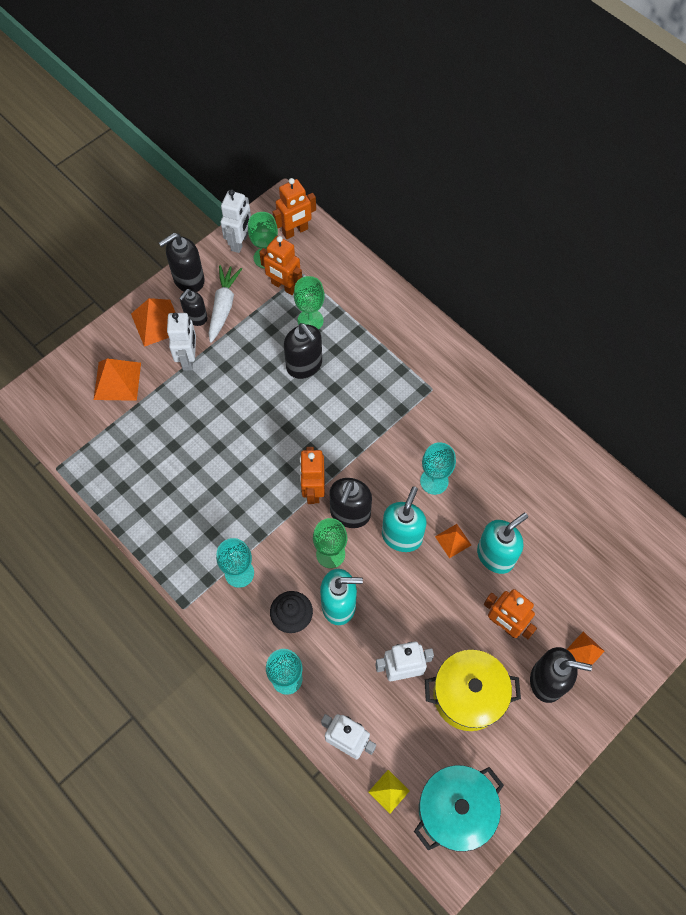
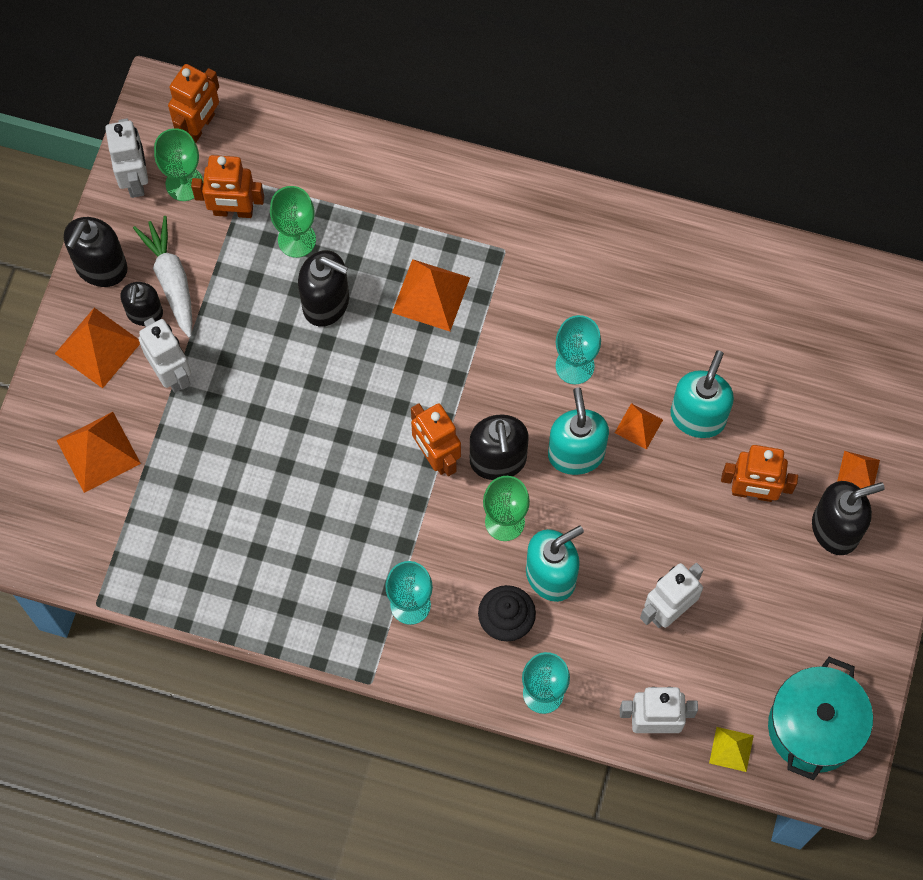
camera: 30 degrees left, 5 degrees up
(370, 392) = (431, 295): none -> orange pyramid
(468, 695) = (757, 595): yellow pot -> none

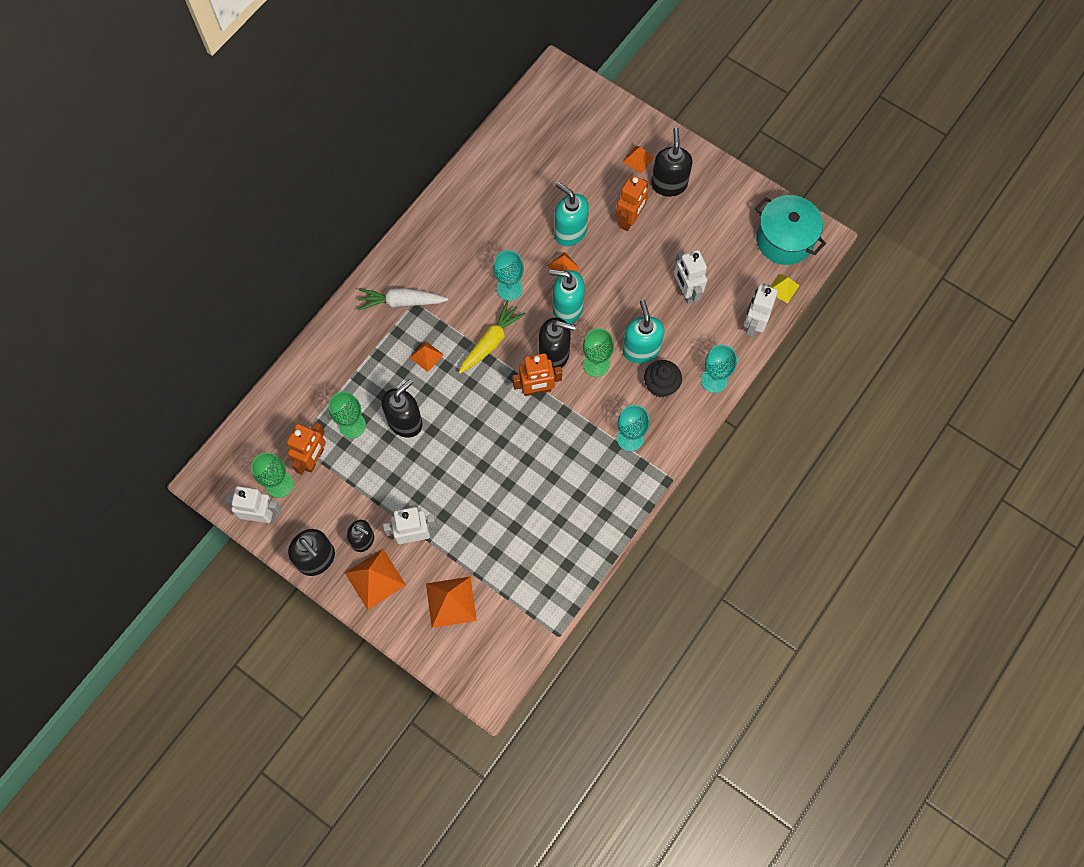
camera: 70 degrees left, 0 degrees up
(171, 280) = (346, 515): white carrot -> white carrot (401, 302)
(200, 126) = (241, 461): orange robot -> none
(431, 295) = (426, 356): orange pyramid -> orange pyramid, size x0.58
(484, 370) = (491, 342): none -> yellow carrot

